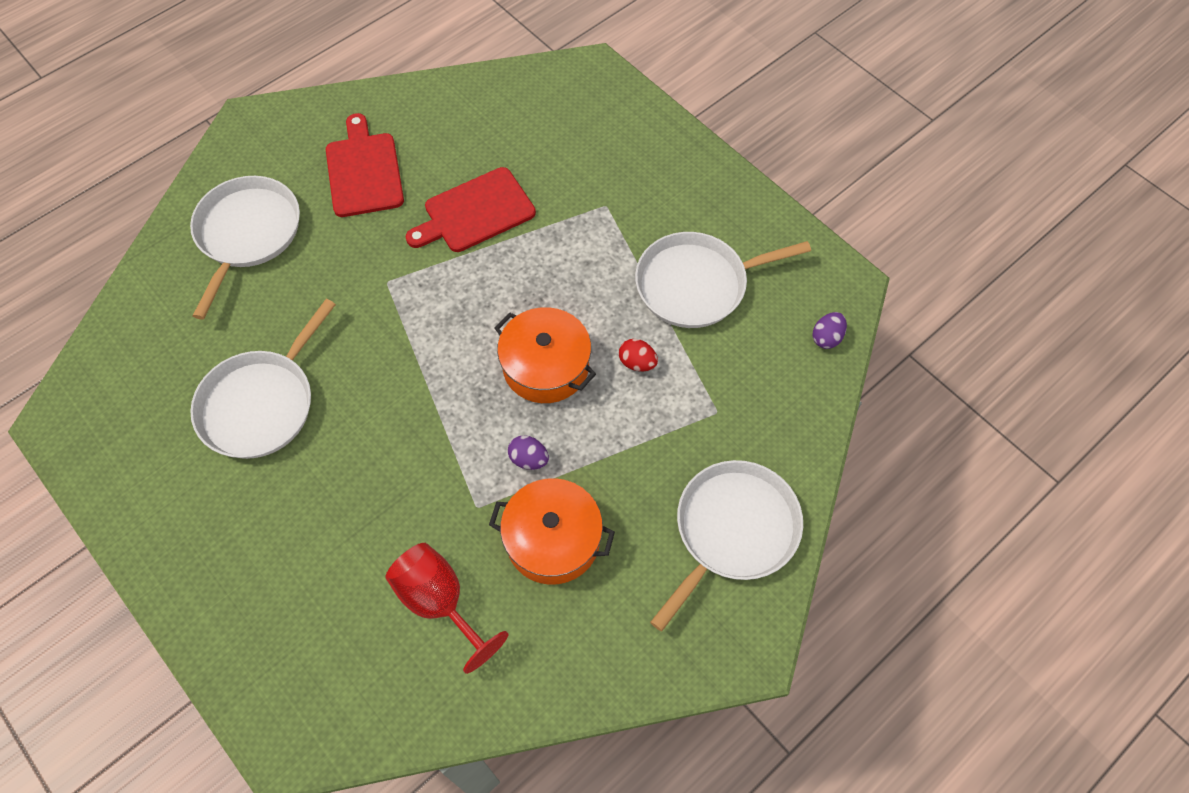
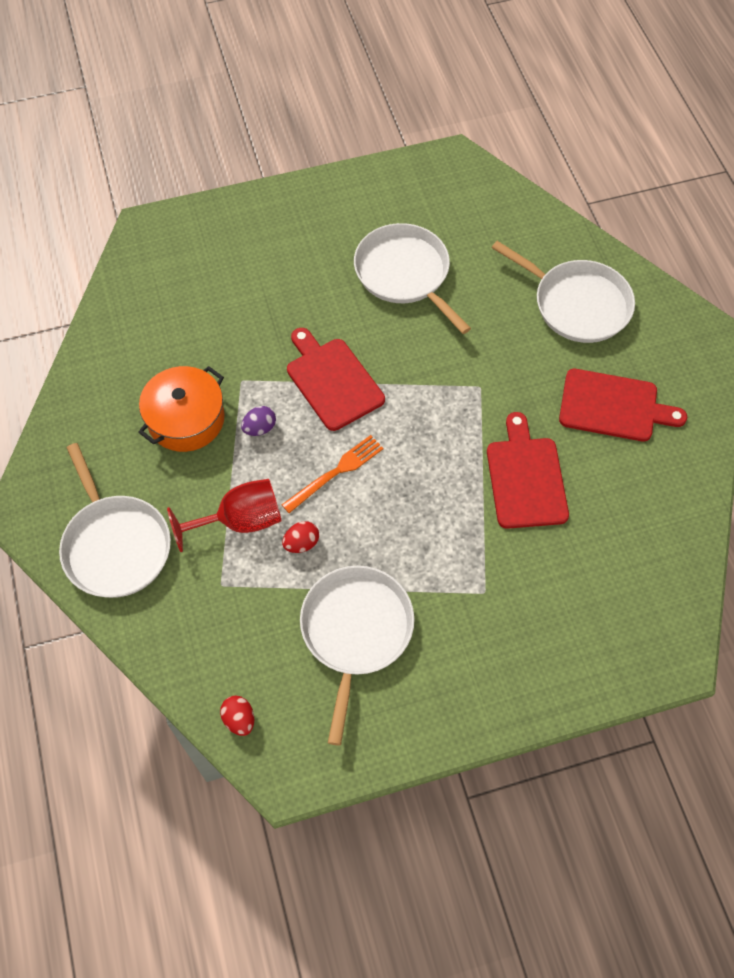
camera: 115 degrees right, 0 degrees up
(437, 415) = (332, 381): none -> red cutting board
(439, 602) = (184, 334): red goblet -> red goblet (240, 521)
(546, 366) = (336, 472): orange pot -> orange fork
(826, 338) = (239, 719): purple egg -> red egg

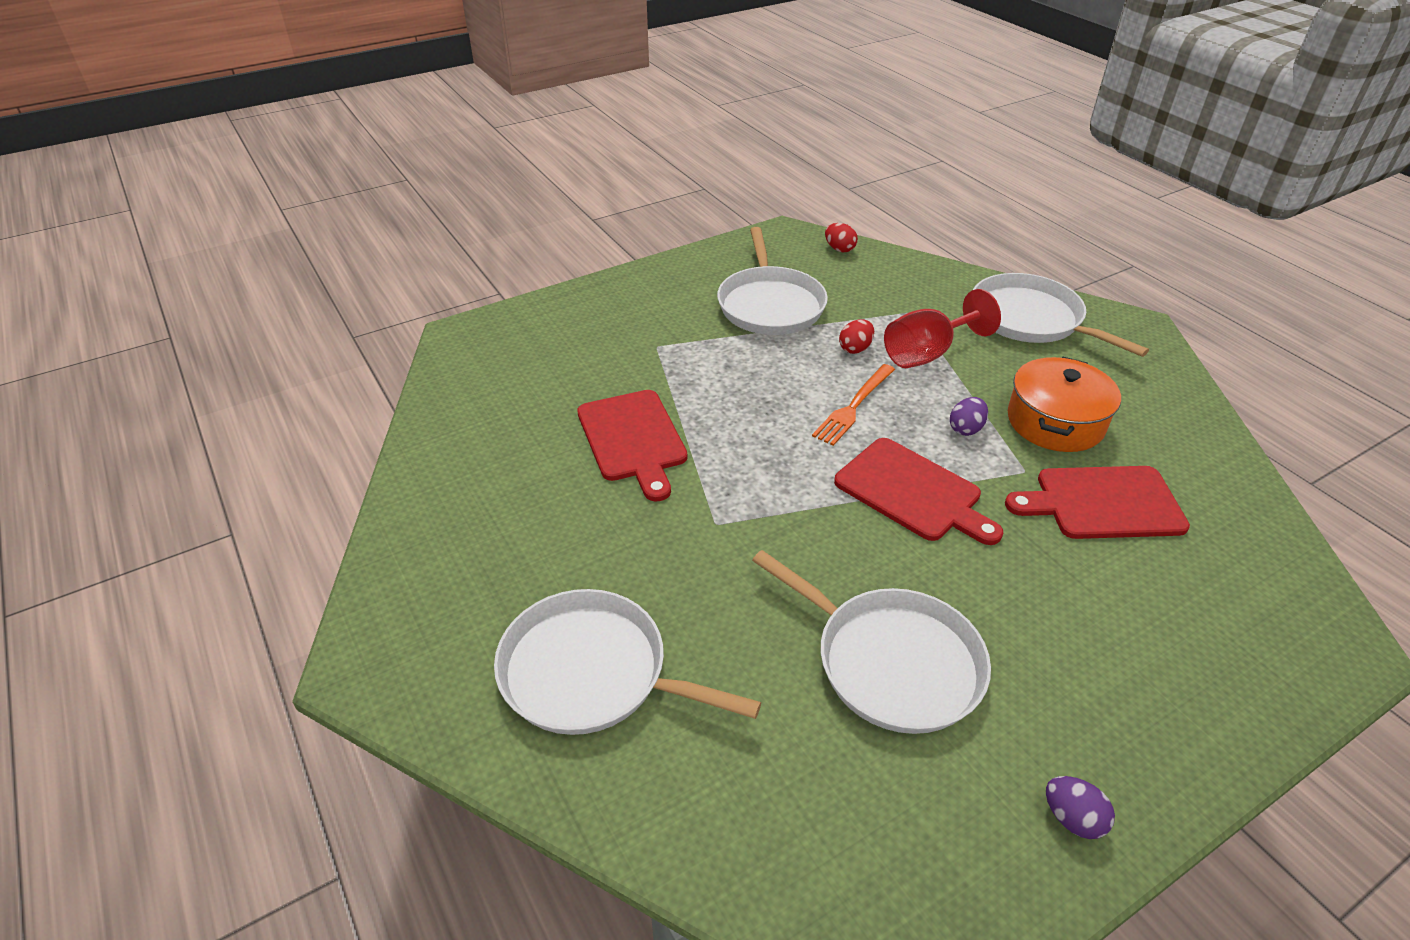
camera: 165 degrees right, 20 degrees down
(355, 189) = (1072, 818): none -> purple egg
(613, 406) = (526, 534): red cutting board -> red cutting board (1102, 503)

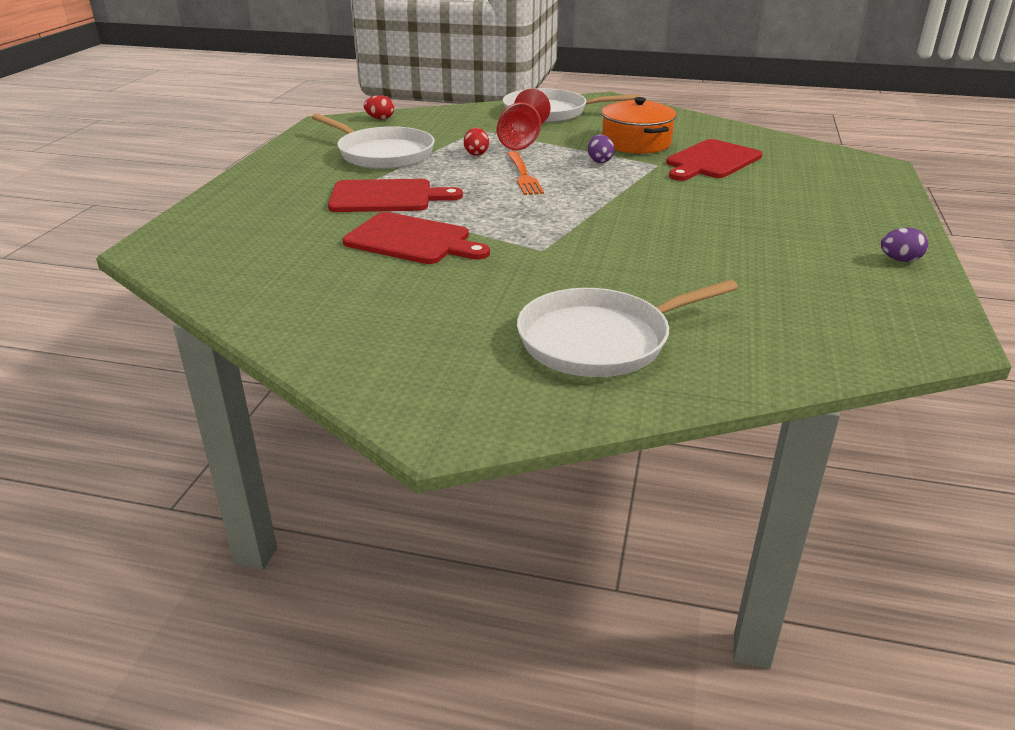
camera: 45 degrees left, 10 degrees down
(891, 662) = (736, 253): white pan -> none
(912, 492) = (621, 193): red cutting board -> red cutting board (386, 197)

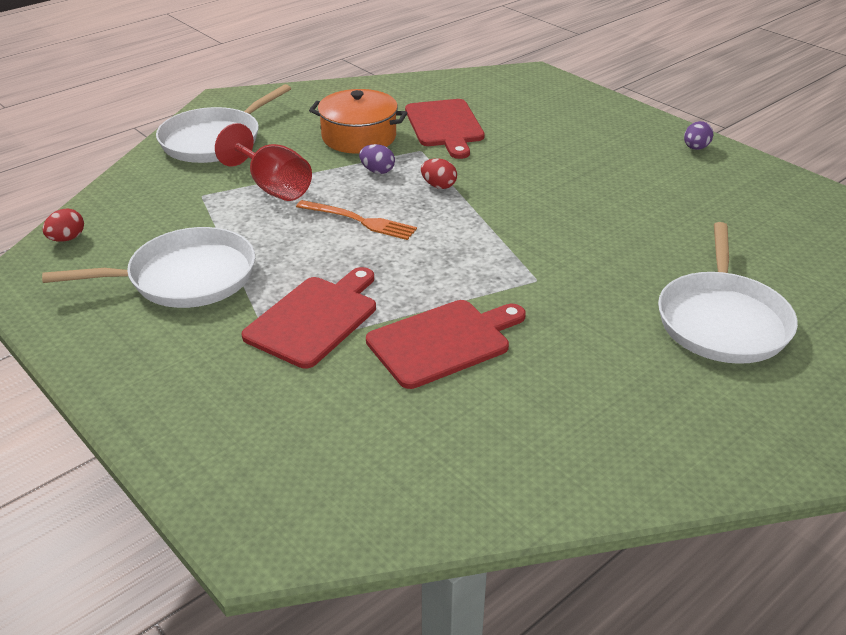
camera: 55 degrees left, 5 degrees up
(476, 153) = (268, 223): red egg -> red egg (438, 186)

